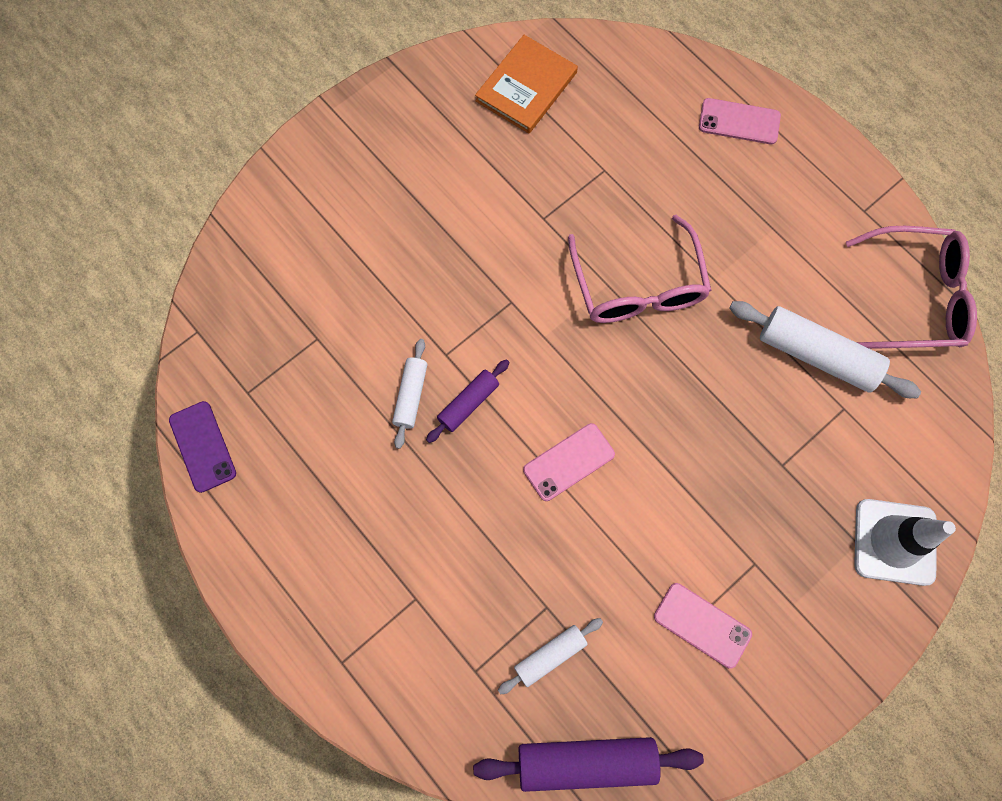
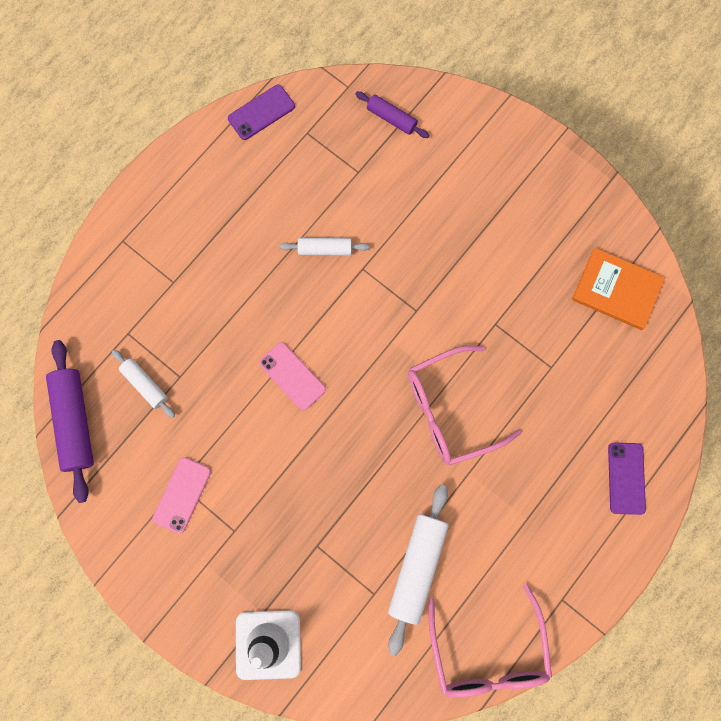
camera: 80 degrees right, 5 degrees up
(468, 403) = (326, 292): purple rolling pin -> purple rolling pin (391, 118)
(739, 122) = (626, 478): pink phone -> purple phone

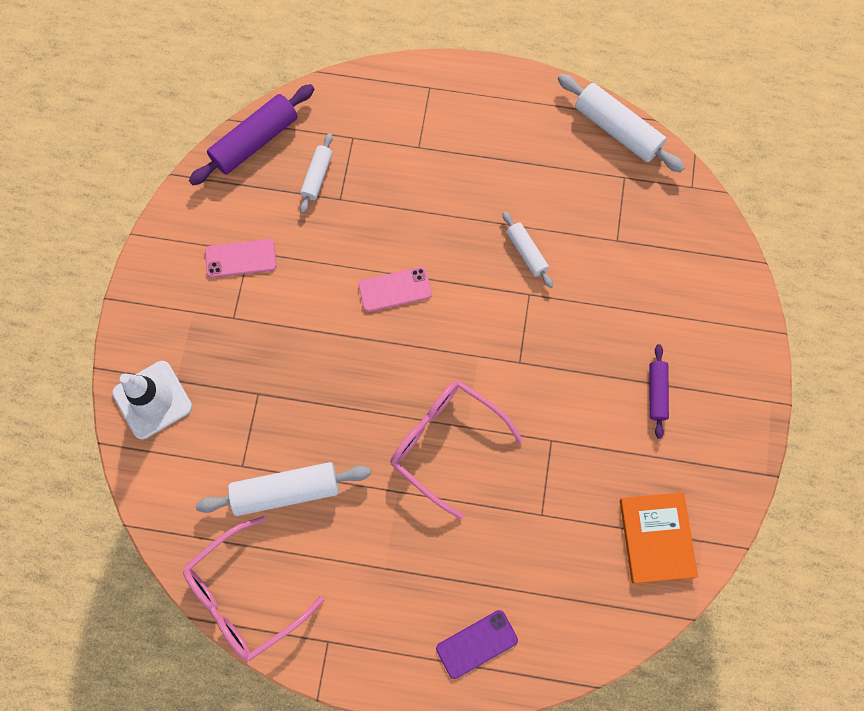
camera: 60 degrees right, 5 degrees down
(261, 112) = (617, 130): purple phone -> white rolling pin
(292, 376) = (395, 289): pink phone -> pink phone turned 60 degrees clockwise
(391, 118) = (687, 241): purple rolling pin -> purple rolling pin (657, 393)

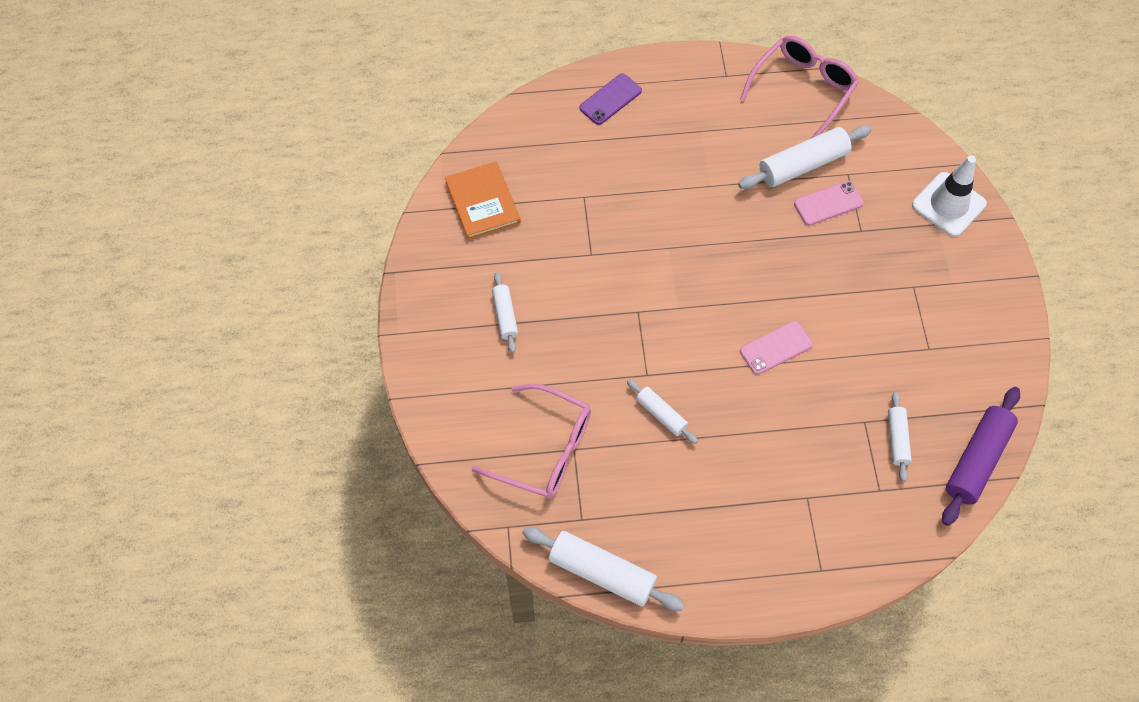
camera: 165 degrees right, 10 degrees down
(241, 258) = (933, 340): pink phone -> pink phone (828, 203)
(445, 442) = (683, 231): pink glasses -> pink glasses (545, 450)
(657, 393) = (505, 315): purple rolling pin -> white rolling pin

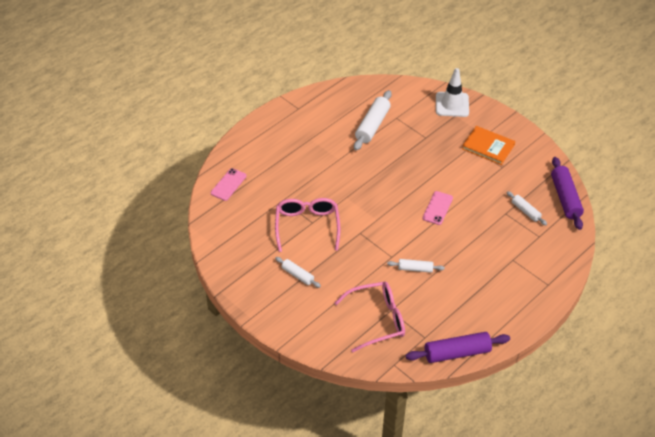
camera: 40 degrees left, 15 degrees down
(482, 202) = (234, 233): orange book -> orange book (488, 147)
(601, 573) = (457, 353): white rolling pin -> purple rolling pin
(610, 99) = (252, 150): purple phone -> none
(803, 89) = (340, 94): pink glasses -> pink glasses (307, 226)
(828, 203) = (400, 135): pink phone -> pink phone (228, 184)

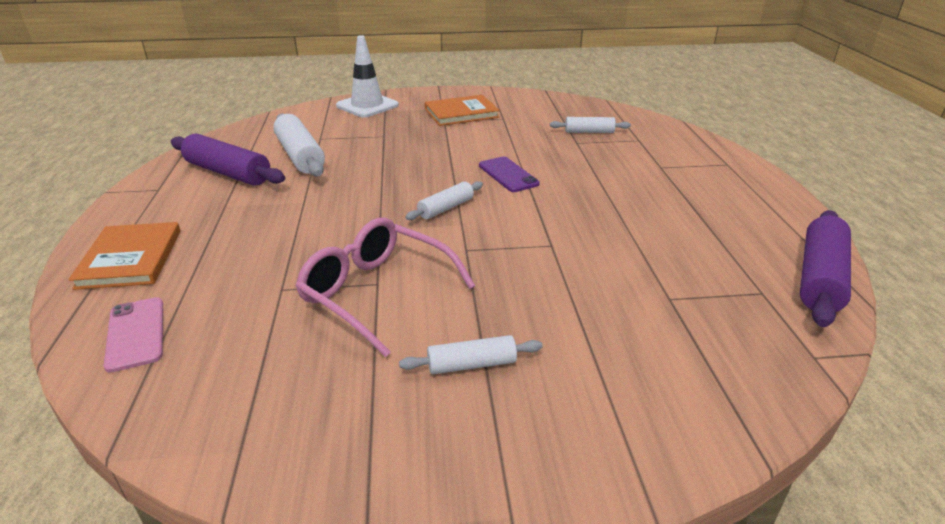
camera: 50 degrees left, 15 degrees down
(255, 146) = (130, 258): none -> orange book
(377, 320) = (681, 322): pink glasses -> none
(415, 269) = (600, 236): white rolling pin -> white rolling pin (446, 208)
(437, 208) = (508, 175): pink phone -> purple phone
(565, 198) = (597, 109): purple rolling pin -> purple rolling pin (228, 173)

